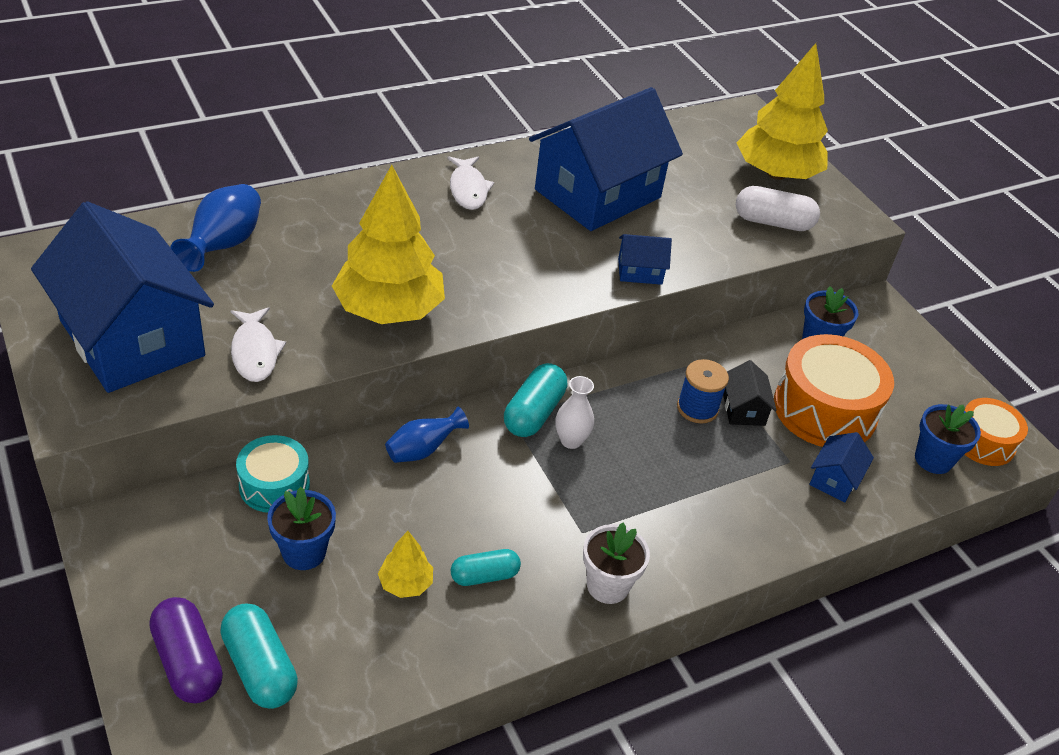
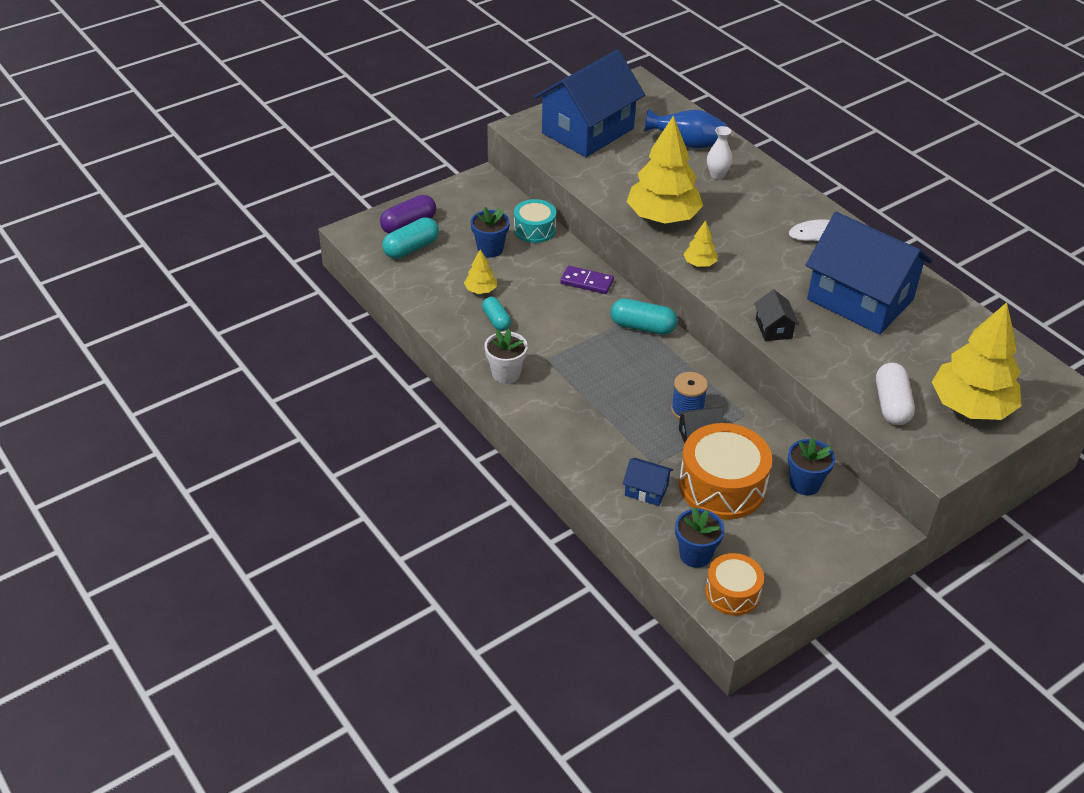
camera: 85 degrees right, 0 degrees up
(255, 352) = (597, 174): white fish -> none
(422, 450) = (587, 282): blue vase -> purple domino
(501, 300) = (699, 263): none -> yellow tree
(571, 440) = (624, 347): white vase -> white vase (717, 175)
(640, 271) = (773, 328): blue house -> black house

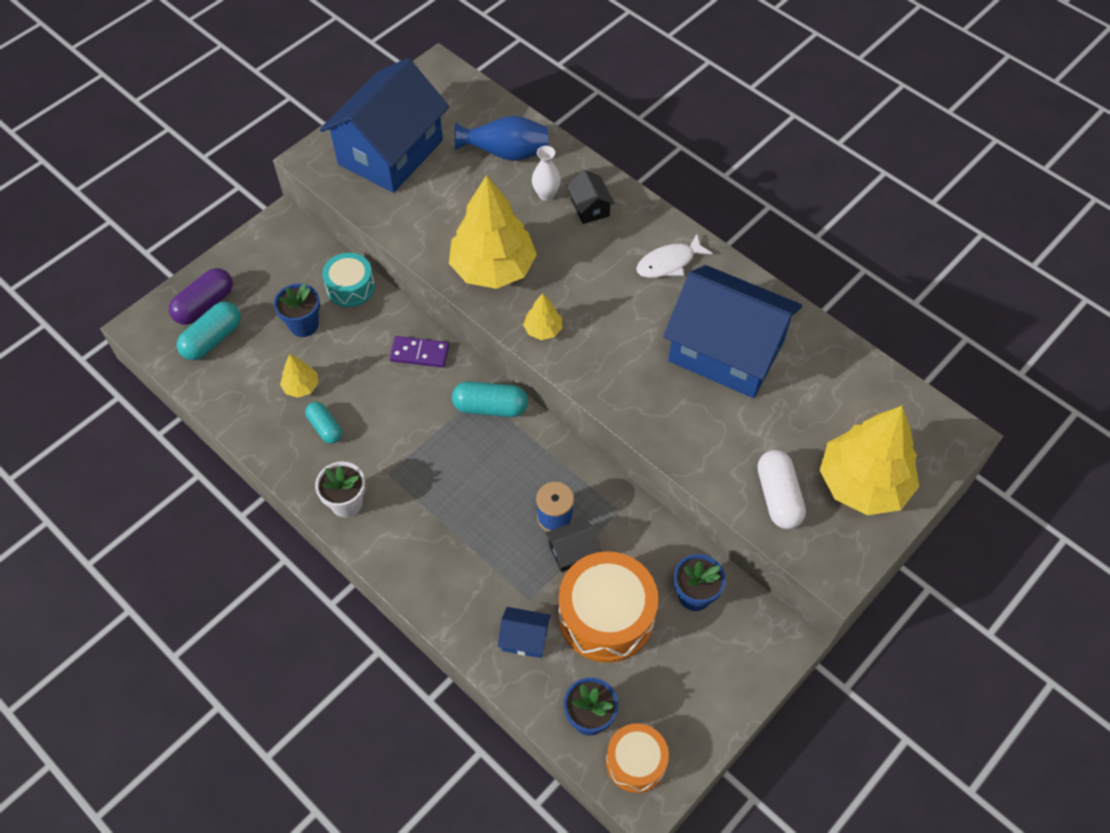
camera: 10 degrees left, 15 degrees up
(773, 328) = (637, 410): black house -> black house (590, 207)

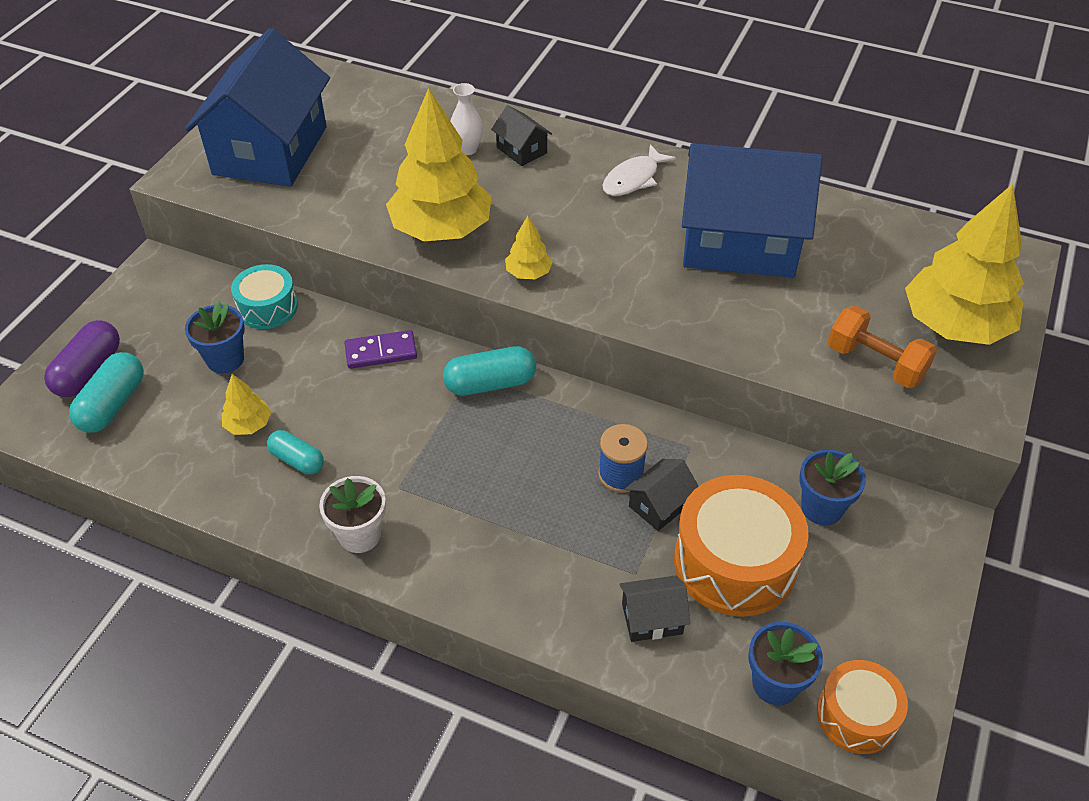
camera: 20 degrees left, 10 degrees down
(506, 153) = (404, 123): blue vase -> none
(524, 638) = (652, 618): blue house -> black house
(778, 496) = (875, 363): white capsule -> orange dumbbell

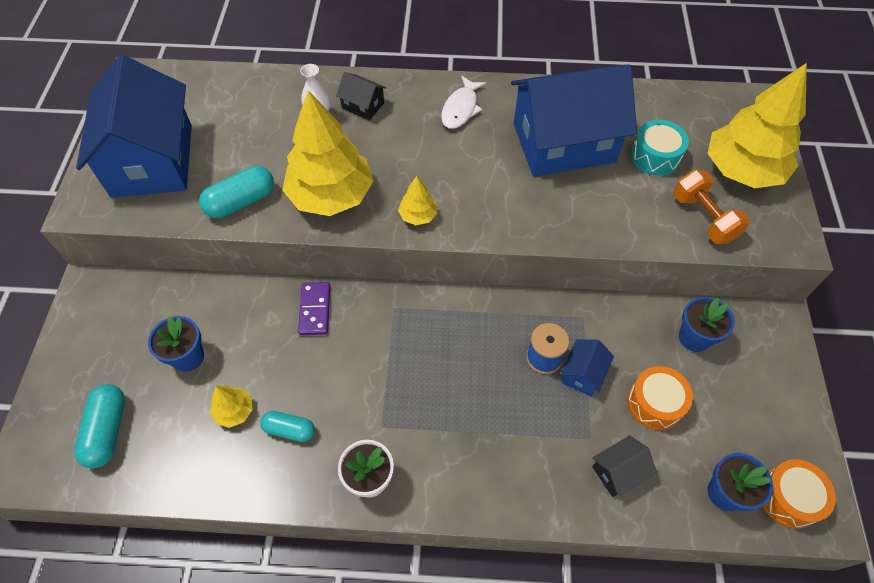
camera: 20 degrees left, 10 degrees up
(89, 371) = (71, 406): purple capsule -> none
(267, 307) = (203, 298): turquoise drum -> turquoise drum (655, 156)
(381, 352) = (315, 310): purple domino -> purple domino turned 60 degrees counterclockwise
(490, 383) = (413, 311): turquoise capsule -> turquoise capsule (241, 201)
(660, 505) = (583, 374): black house -> blue house
(735, 562) = (655, 403): orange drum -> orange drum, size x0.59
(875, 363) = (703, 218): orange dumbbell -> orange dumbbell turned 45 degrees clockwise

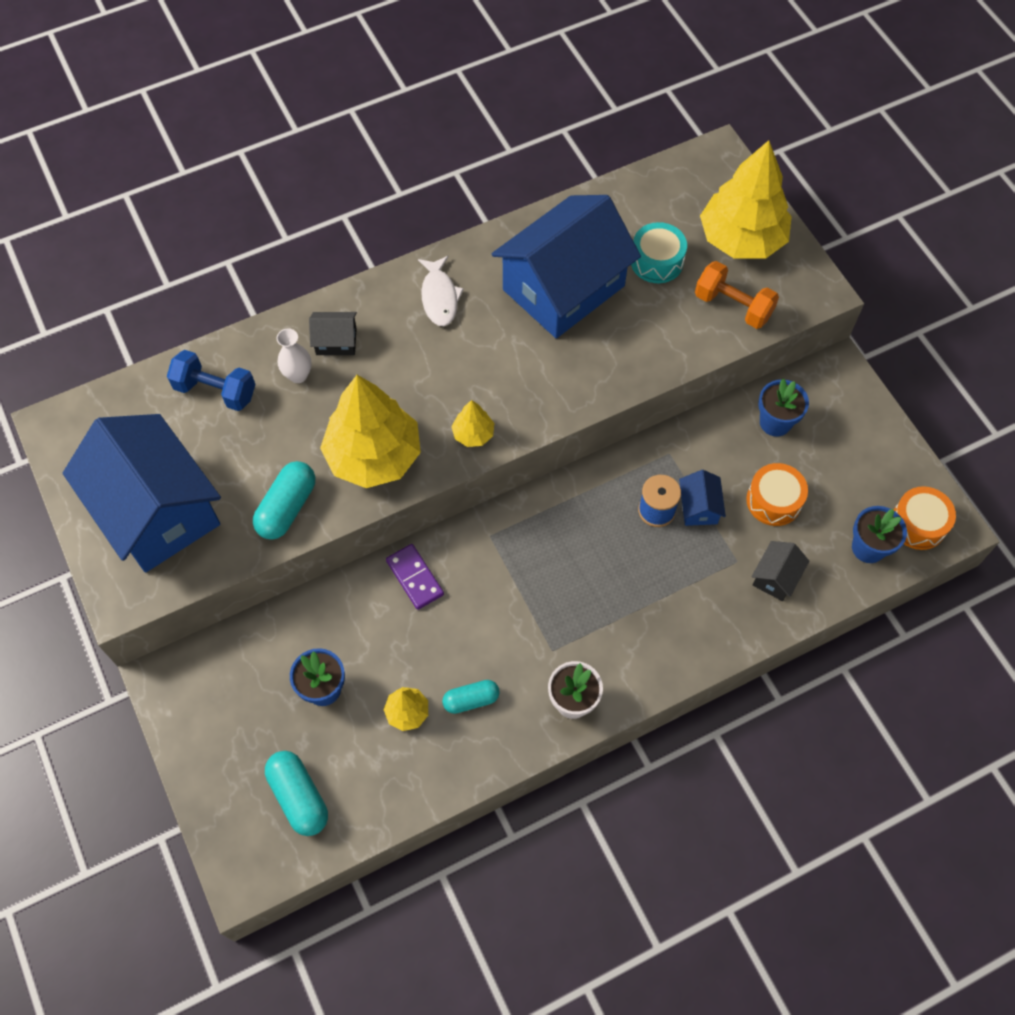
camera: 30 degrees left, 5 degrees up
(255, 101) = (215, 391): none -> blue dumbbell

